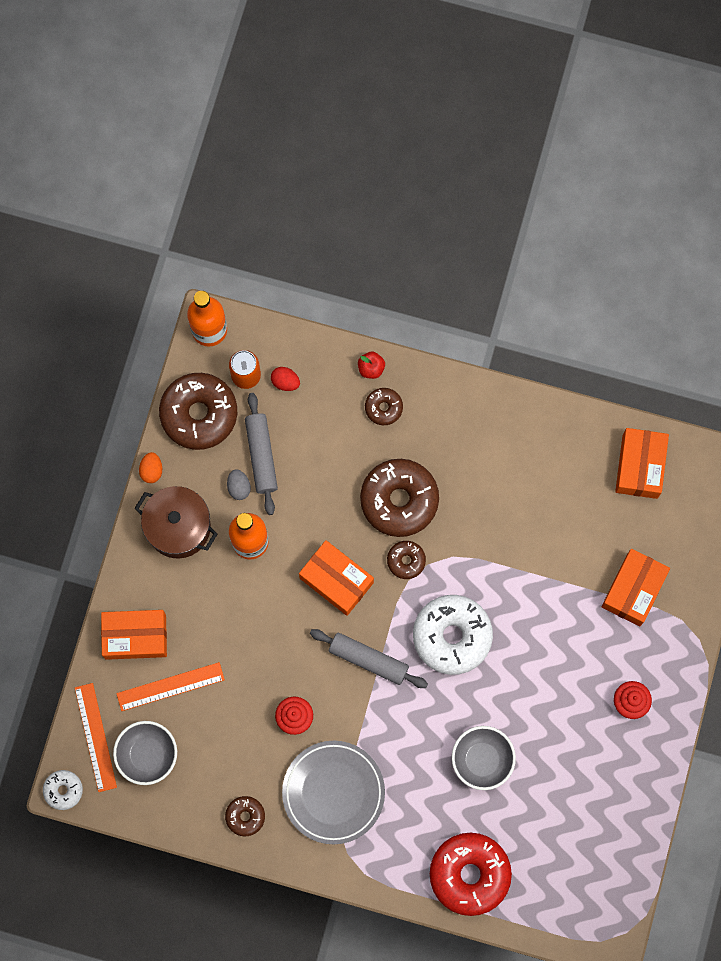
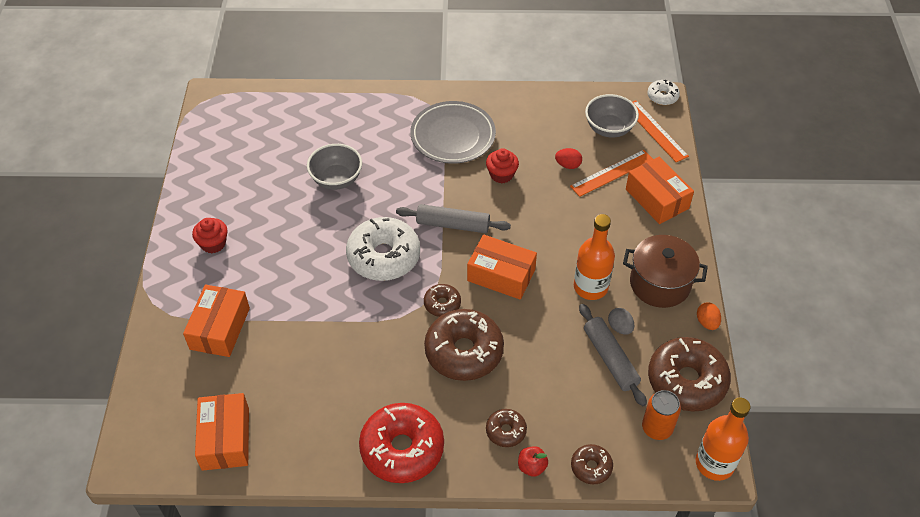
camera: 165 degrees right, 25 degrees down
(135, 637) = (657, 198): orange box -> orange box turned 75 degrees clockwise
(245, 816) = (516, 109): brown donut -> brown donut (591, 467)
(285, 382) = (614, 431): red egg -> red egg (568, 165)
(469, 874) = (330, 111): red donut -> red donut (402, 449)

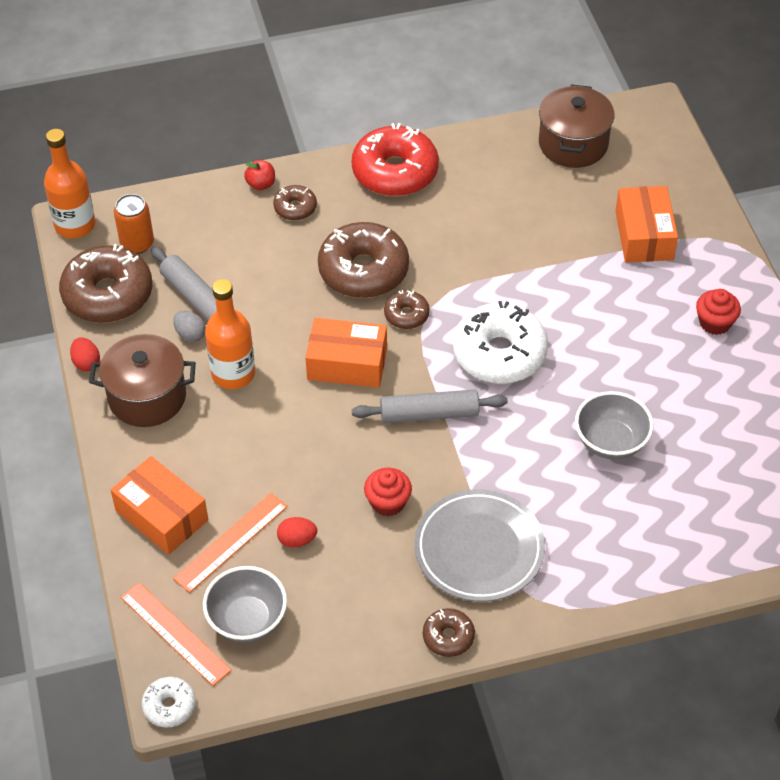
camera: 165 degrees right, 0 degrees up
(225, 439) = (573, 144): orange box -> brown pot
(591, 467) = (201, 196): brown donut -> brown donut (448, 637)
(707, 322) = (86, 363): orange egg -> red egg

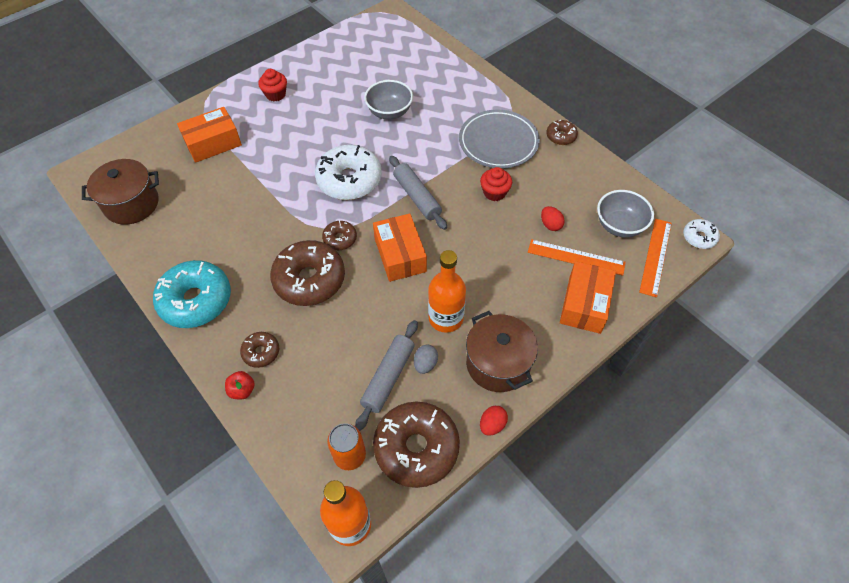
camera: 115 degrees left, 5 degrees up
(395, 172) = (196, 300): red donut -> turquoise donut

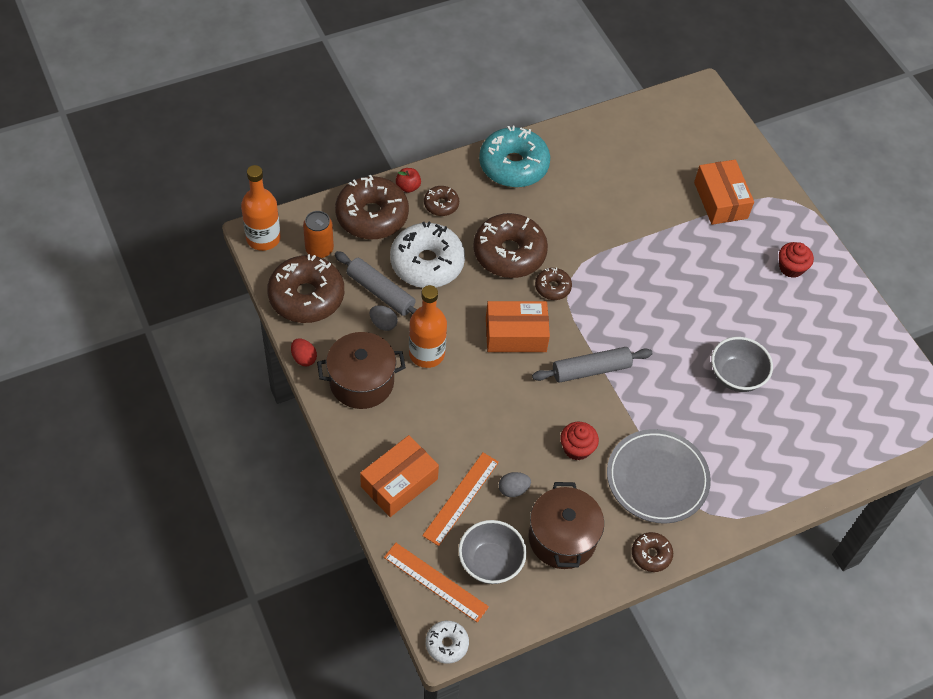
camera: 100 degrees right, 0 degrees up
(131, 204) = (647, 128): brown pot -> brown pot (562, 538)
(290, 415) = (372, 216): none -> brown donut
(349, 180) = (633, 312): white donut -> white donut (427, 263)
(550, 225) = (513, 489): red egg -> grey egg
(584, 304) = (399, 483): orange box -> orange box turned 75 degrees counterclockwise

